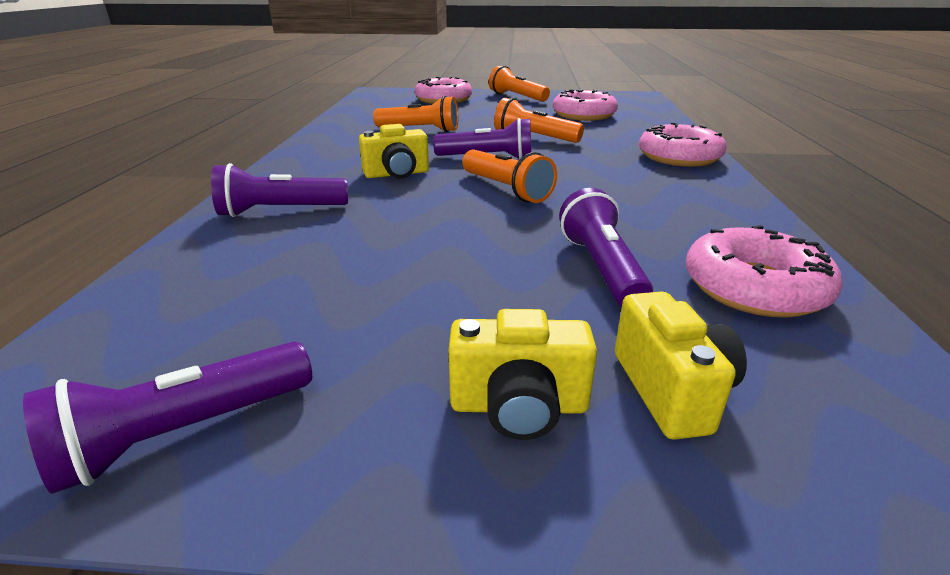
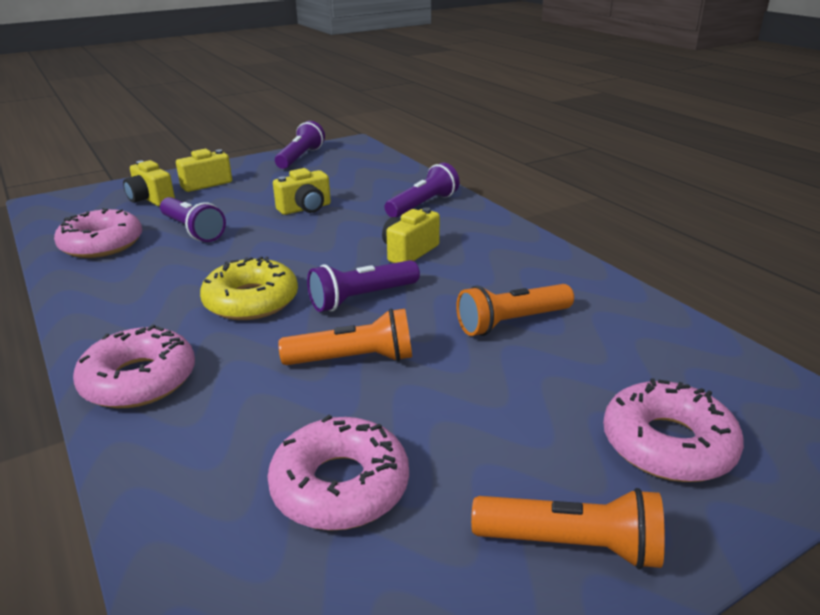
camera: 145 degrees right, 0 degrees up
(412, 253) = (305, 209): none -> yellow camera
(506, 189) = (300, 265): orange flashlight -> none
(575, 176) = (251, 301): none -> yellow donut

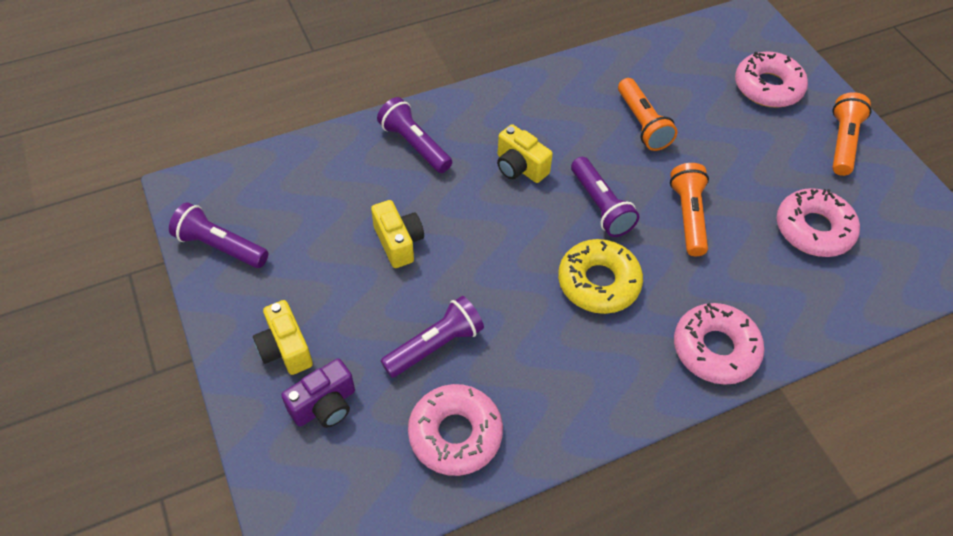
camera: 85 degrees left, 25 degrees up
(151, 199) = (325, 405): yellow camera -> purple camera

